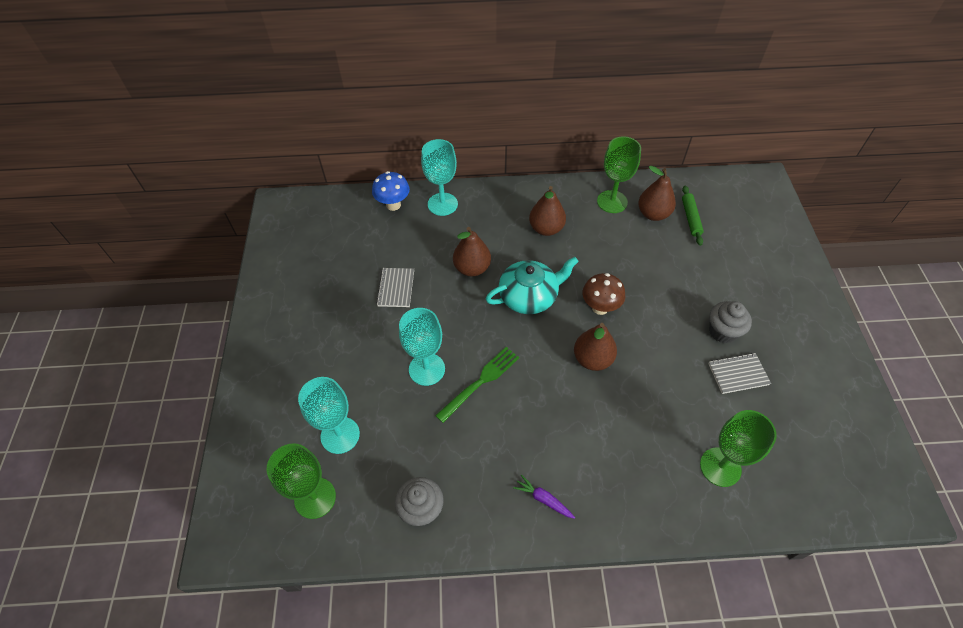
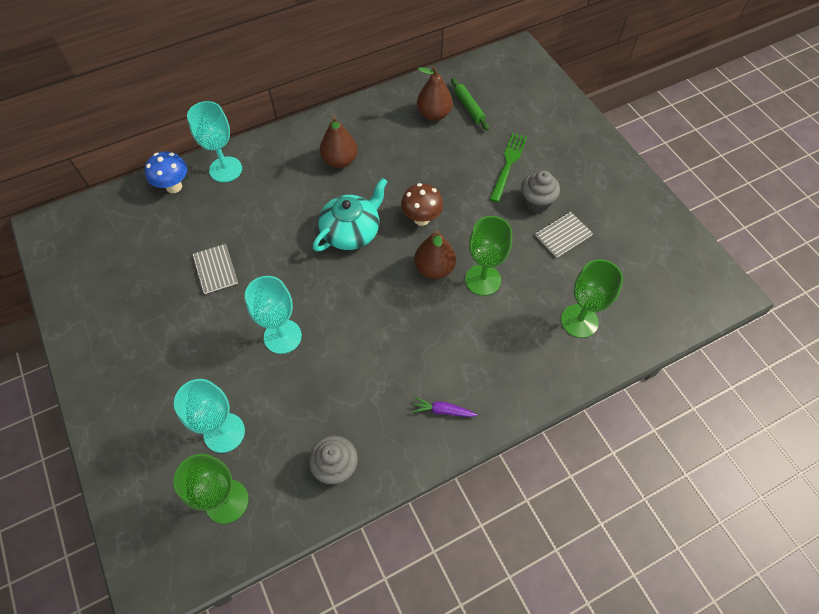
camera: 25 degrees left, 5 degrees up
(472, 268) = (284, 223): brown pear -> none
(480, 382) = (340, 329): green fork -> green fork (508, 164)
(612, 202) = (391, 114): green goblet -> green goblet (483, 280)

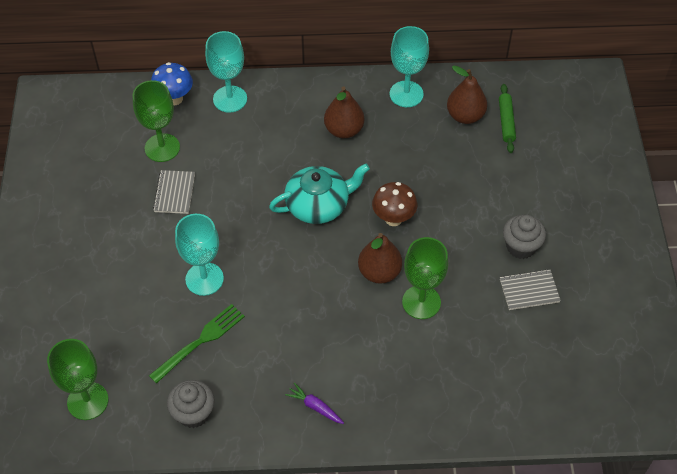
camera: 25 degrees right, 5 degrees down
(224, 432) = (113, 342): turquoise goblet -> turquoise goblet (406, 94)
(508, 164) = (513, 197): green fork -> green fork (200, 341)
(579, 321) = (495, 380): green goblet -> green goblet (162, 148)

